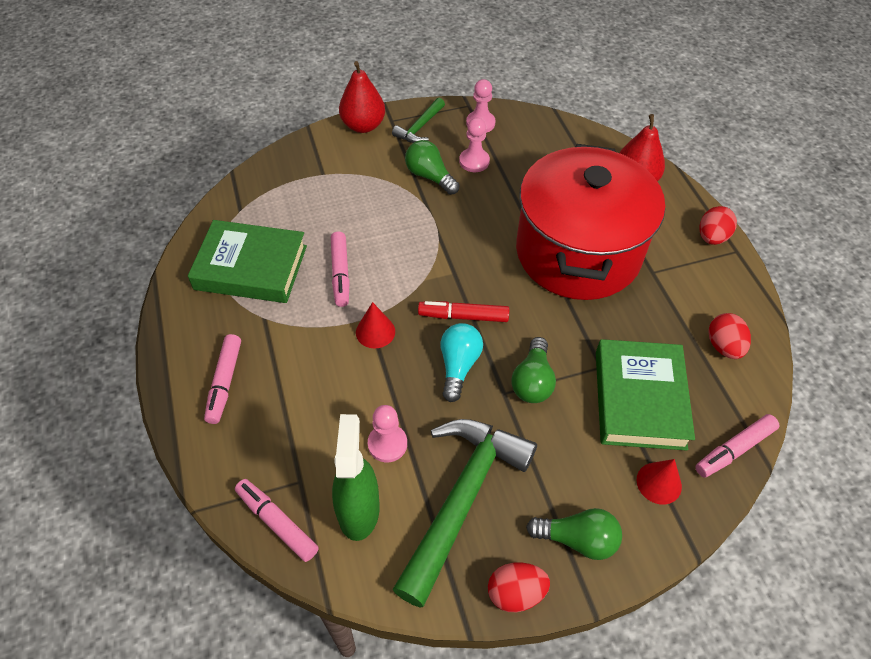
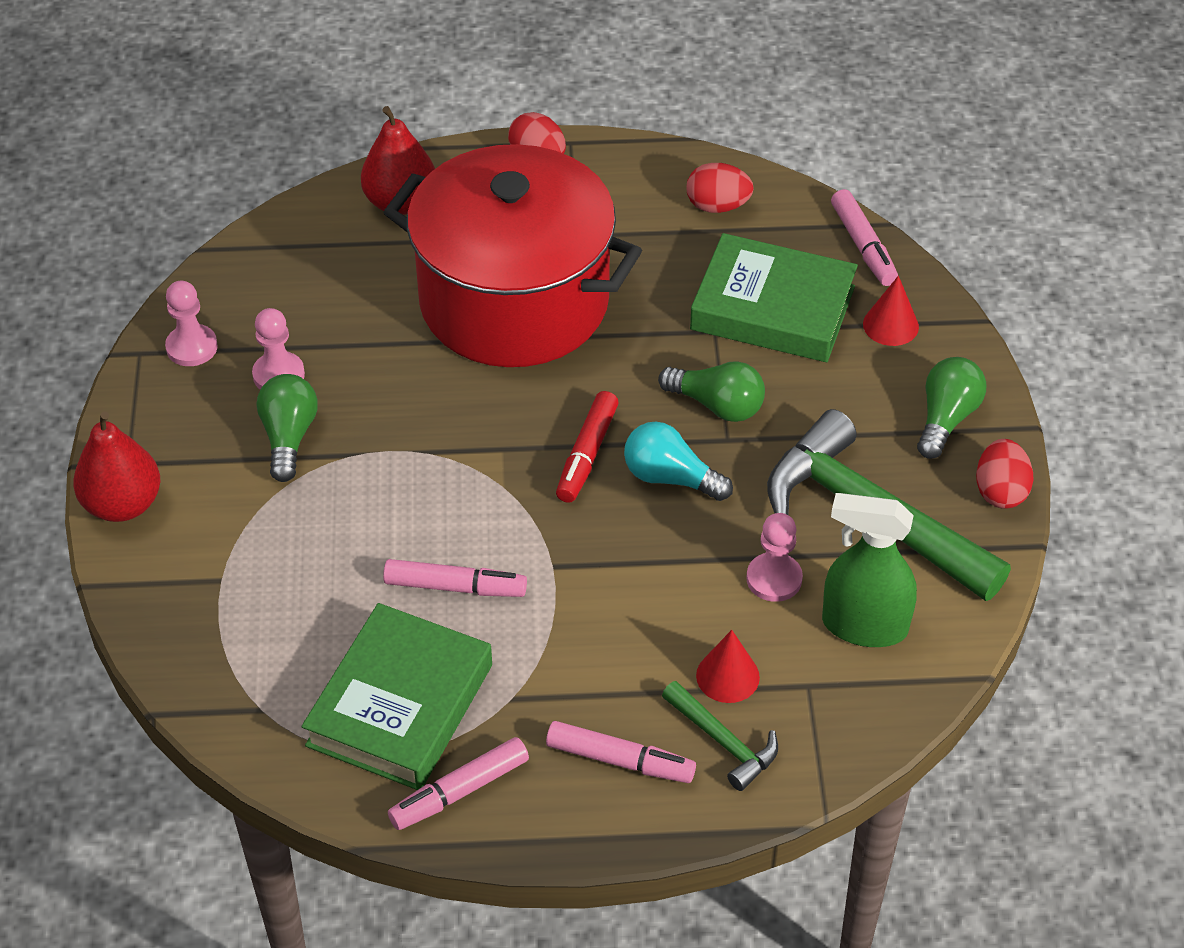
camera: 75 degrees left, 5 degrees down
(277, 522) = (863, 718): pink marker -> pink marker (459, 791)
(375, 331) = (582, 561): red cone -> red cone (727, 676)
(419, 127) = (164, 428): green hammer -> green hammer (723, 742)
(430, 176) = (289, 437): green light bulb -> green light bulb turned 120 degrees clockwise

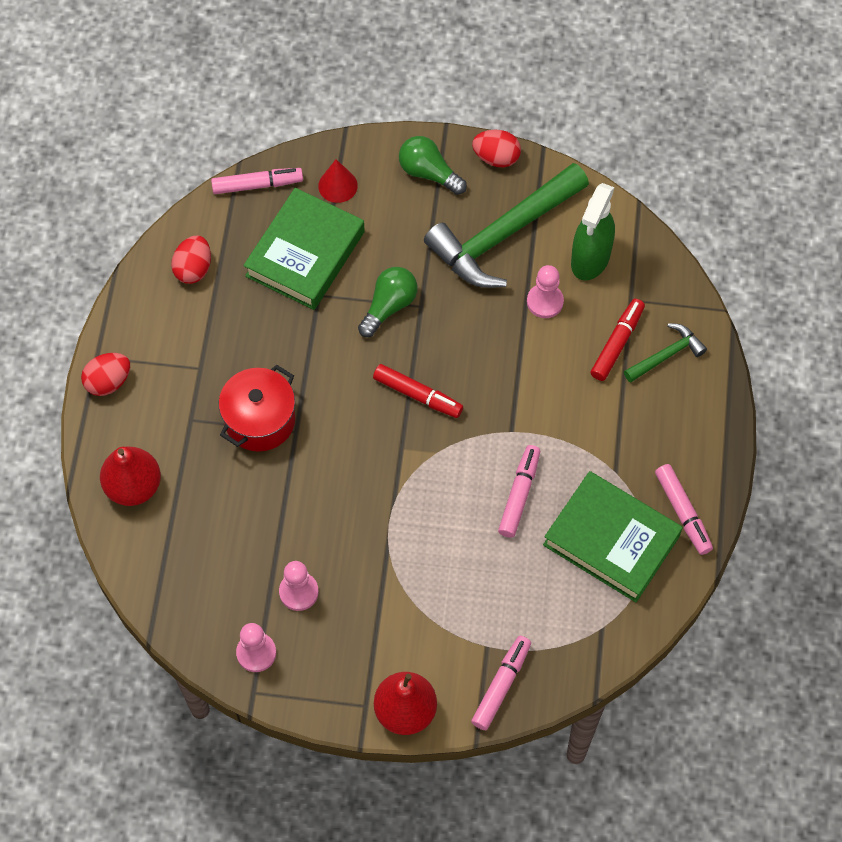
camera: 80 degrees left, 15 degrees up
(289, 437) = (362, 590): green light bulb -> none
(514, 301) = (260, 420): red pot -> red pot, size x0.50
(620, 760) = (672, 416): pink marker -> pink marker (501, 685)
(670, 478) = (448, 347): turquoise light bulb -> none
(727, 676) = (617, 343): red cone -> red marker

